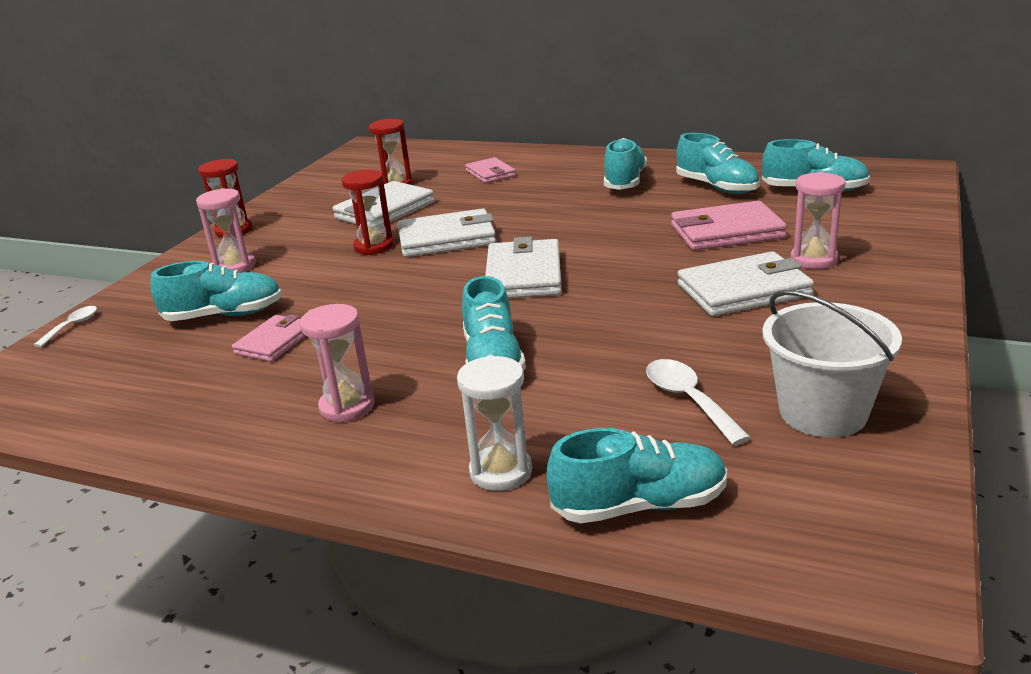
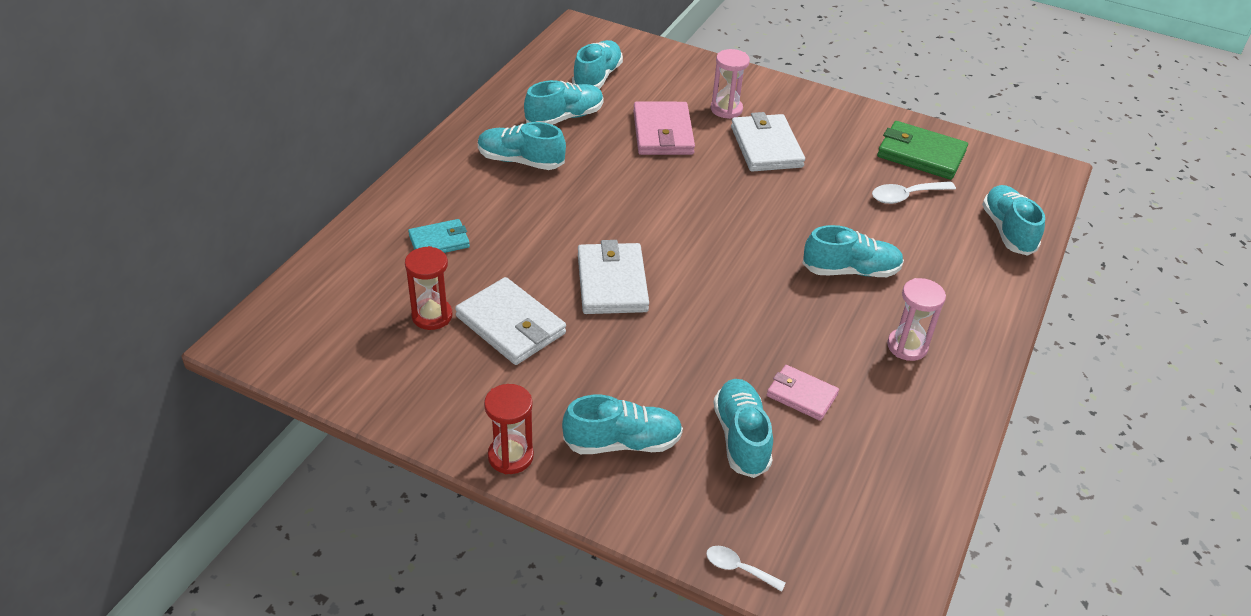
camera: 90 degrees left, 15 degrees up
(235, 266) = (622, 442): pink hourglass -> turquoise shoe
(374, 246) = (611, 333): red hourglass -> none
(490, 173) = (439, 241): pink wallet -> turquoise wallet
(501, 471) = (981, 278): white hourglass -> none
(523, 275) = (709, 243): white wallet -> none
(823, 412) = (920, 154): white bucket -> green wallet

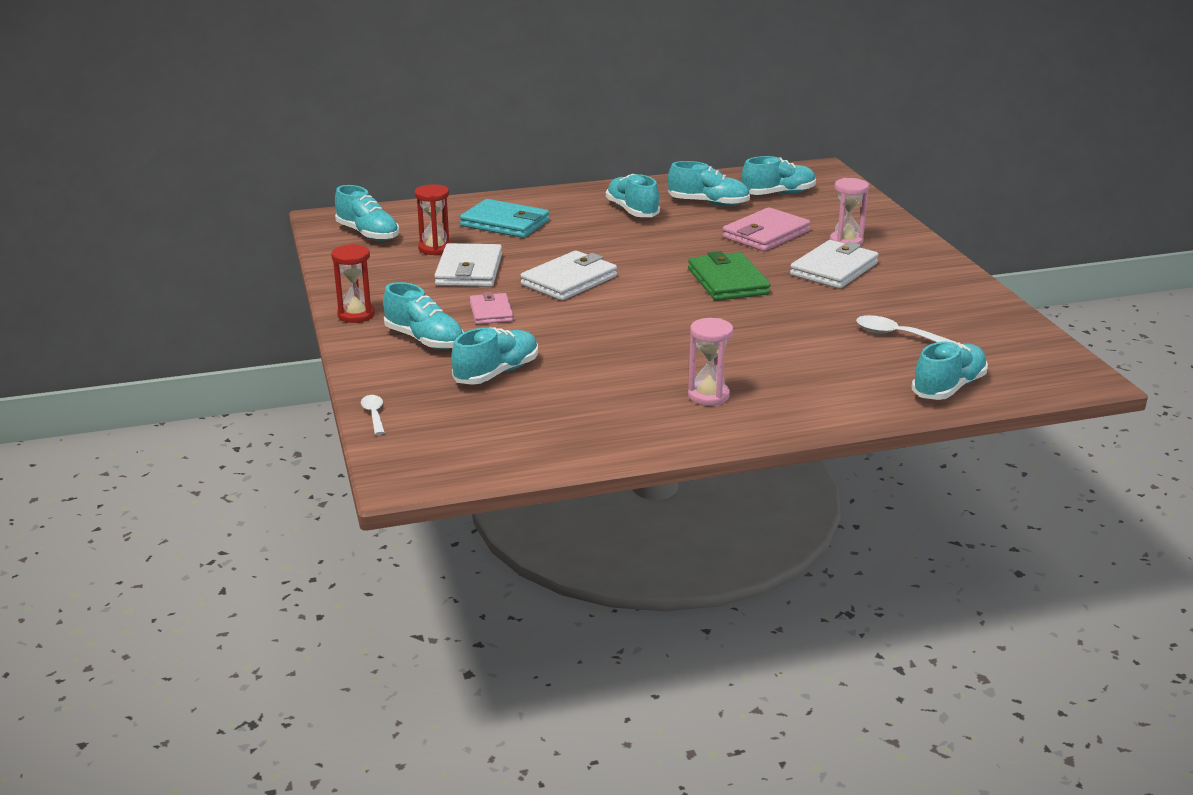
camera: 50 degrees right, 15 degrees down
(439, 241) = (505, 223): turquoise wallet -> turquoise wallet, size x1.63
(801, 395) = (577, 377): pink wallet -> pink wallet (491, 312)
(850, 271) = (753, 347): turquoise shoe -> turquoise shoe (368, 234)
(920, 154) = (968, 322): green wallet -> green wallet (727, 281)

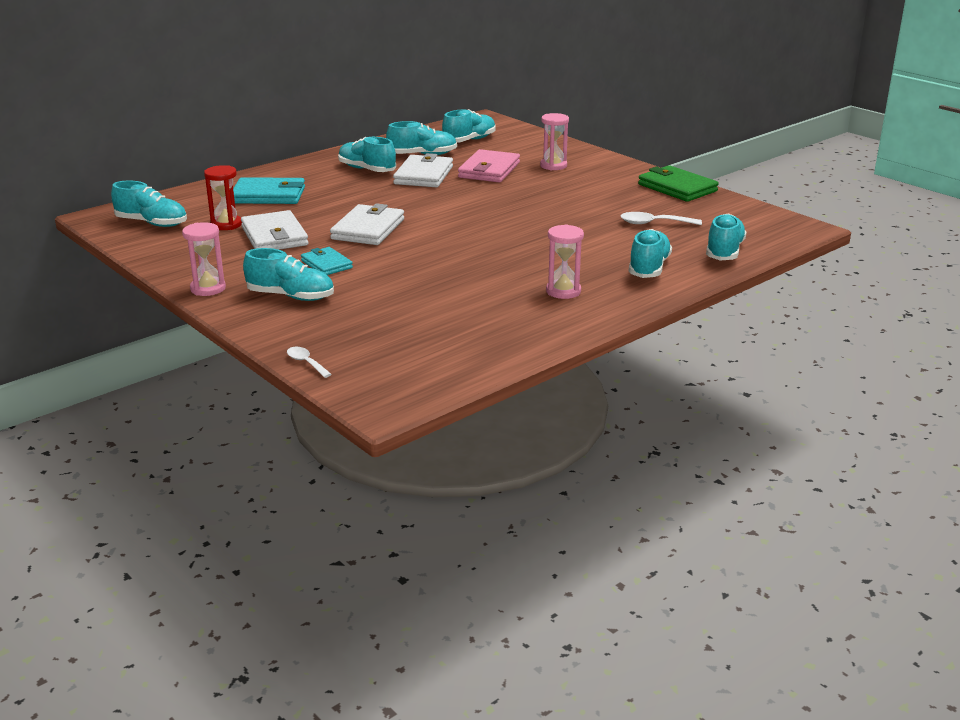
camera: 25 degrees left, 0 degrees up
(356, 315) = (208, 288): red hourglass -> pink hourglass
(491, 312) = (326, 264): pink wallet -> turquoise wallet
(496, 373) = (379, 309): turquoise shoe -> turquoise shoe (649, 268)
(727, 281) = (494, 208): green wallet -> green wallet (677, 188)
(834, 269) = (564, 186): white wallet -> white wallet (423, 175)

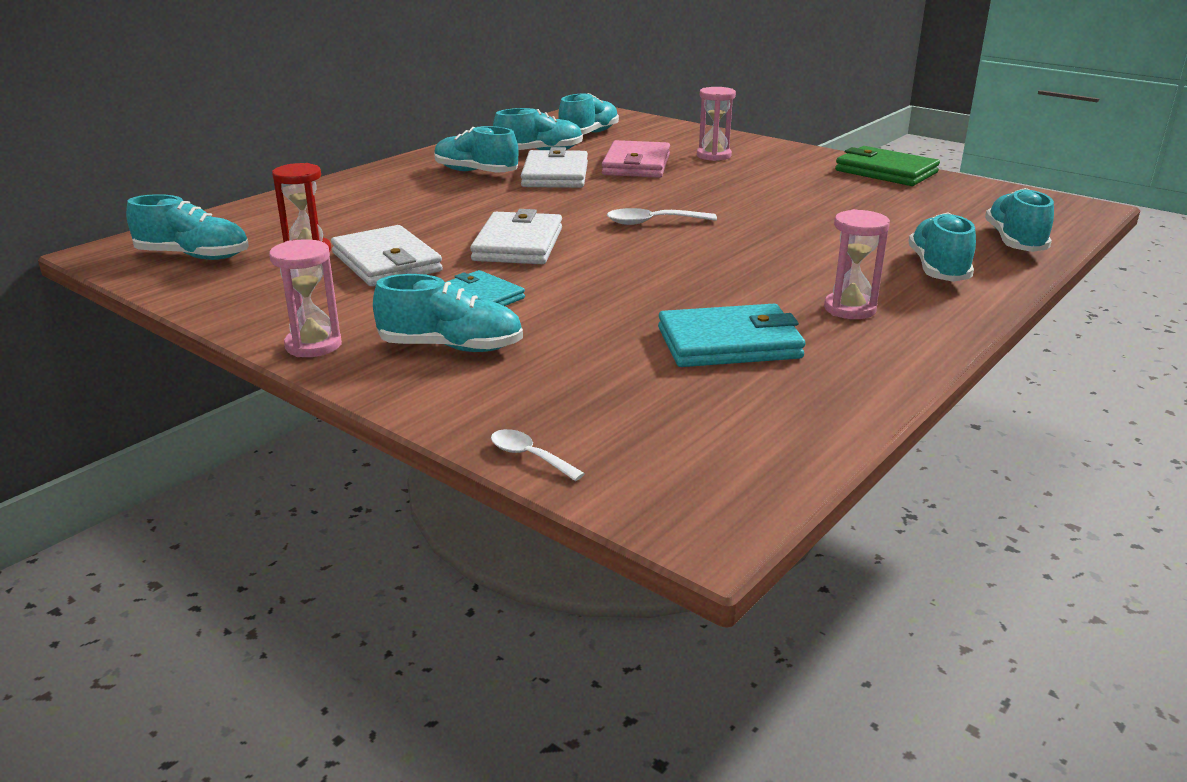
camera: 10 degrees left, 0 degrees up
(268, 195) = (355, 210): turquoise wallet -> turquoise wallet (729, 343)
(654, 223) = (894, 213): white spoon -> white spoon (653, 222)

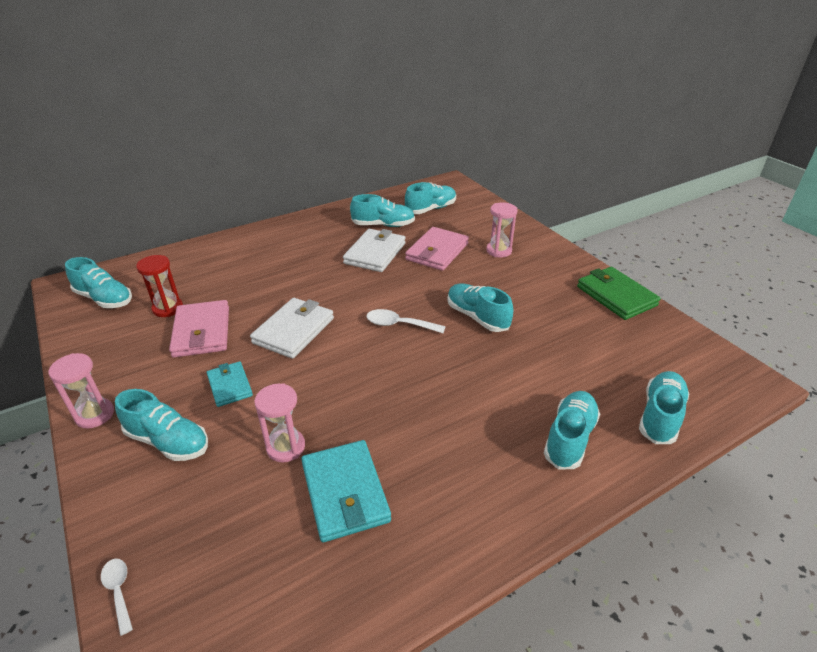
camera: 20 degrees right, 10 degrees up
(386, 262) = (202, 332): white wallet -> pink wallet
(476, 172) = (327, 240): turquoise shoe -> turquoise shoe (477, 317)
(729, 343) = (345, 492): turquoise wallet -> turquoise wallet turned 60 degrees clockwise
(850, 309) = (463, 474): pink hourglass -> pink hourglass (286, 447)

